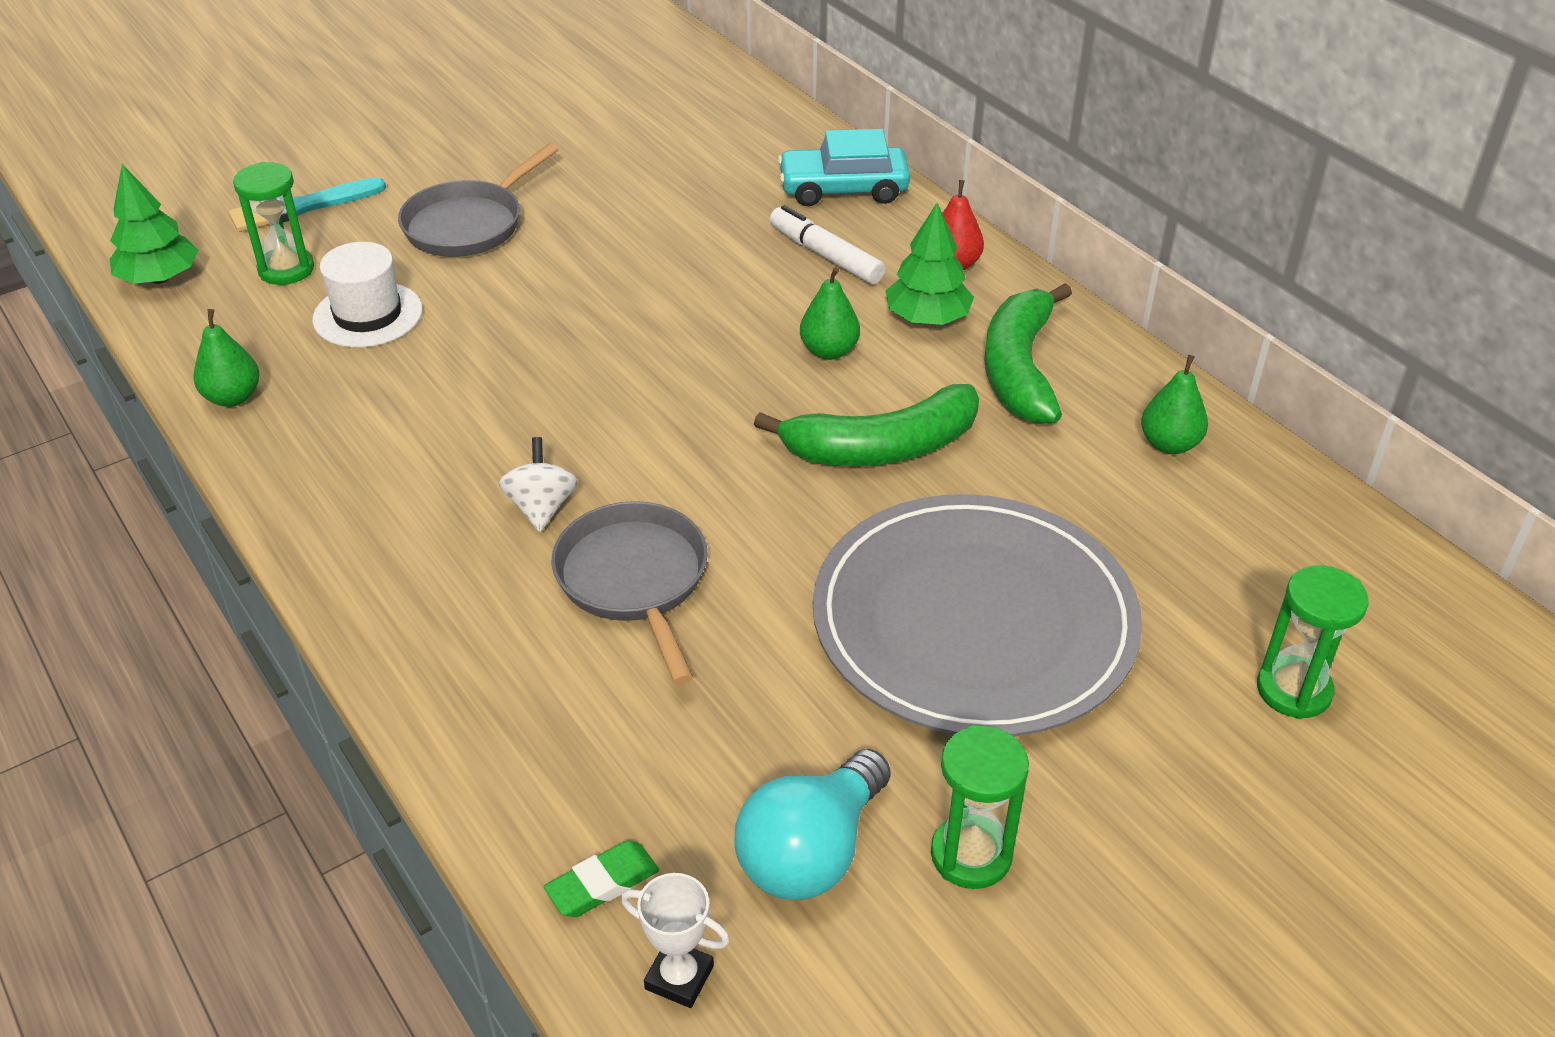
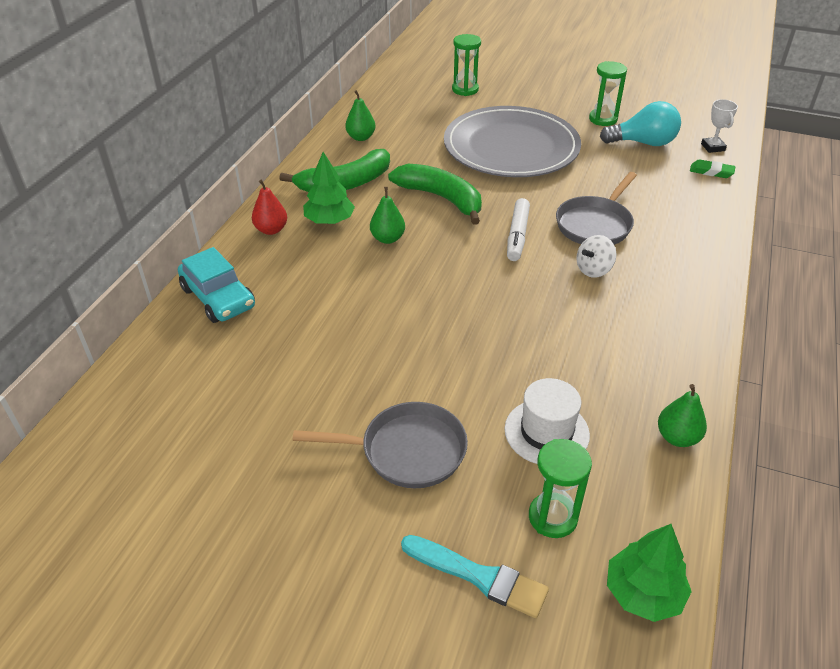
camera: 125 degrees left, 0 degrees up
(826, 255) = (300, 274): white marker -> white marker (517, 235)

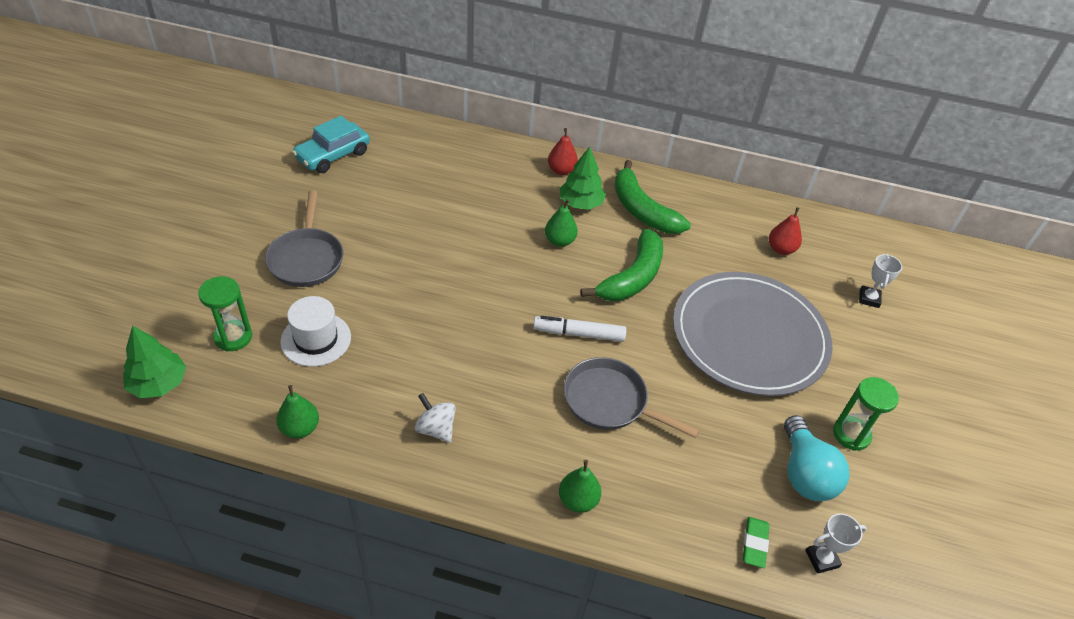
camera: 80 degrees right, 5 degrees up
(218, 298) = (471, 152): turquoise car -> turquoise car (333, 155)
(361, 137) = (728, 216): green pear -> green pear (578, 500)
(406, 118) = (781, 249): none -> red pear
(465, 89) = (869, 298): green hourglass -> white trophy
(479, 577) = (193, 295): turquoise brush -> none
(593, 270) = (529, 392): white spinning top -> white spinning top (435, 428)

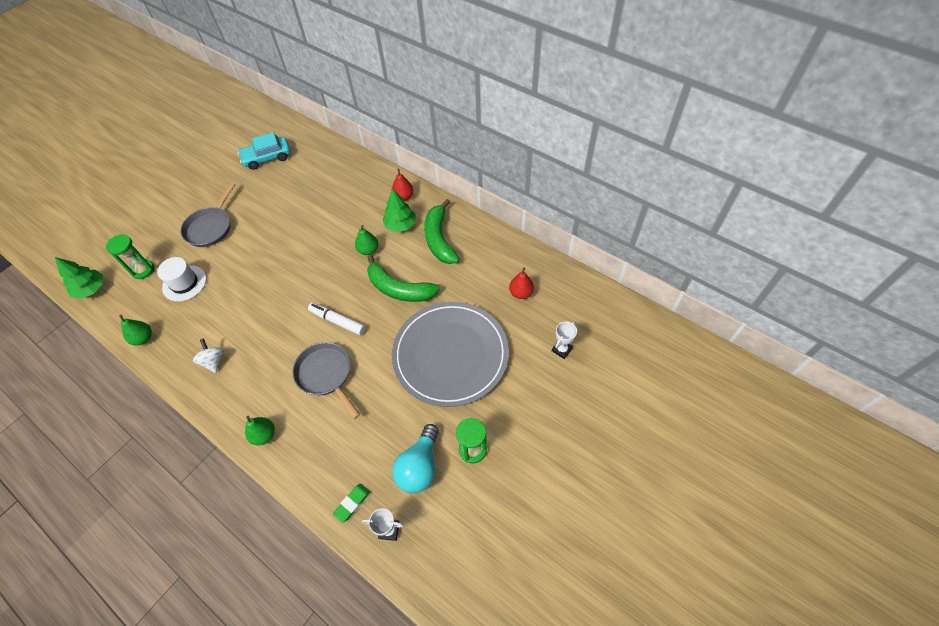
camera: 30 degrees right, 10 degrees up
(632, 277) = (399, 289): green banana -> green banana turned 60 degrees clockwise

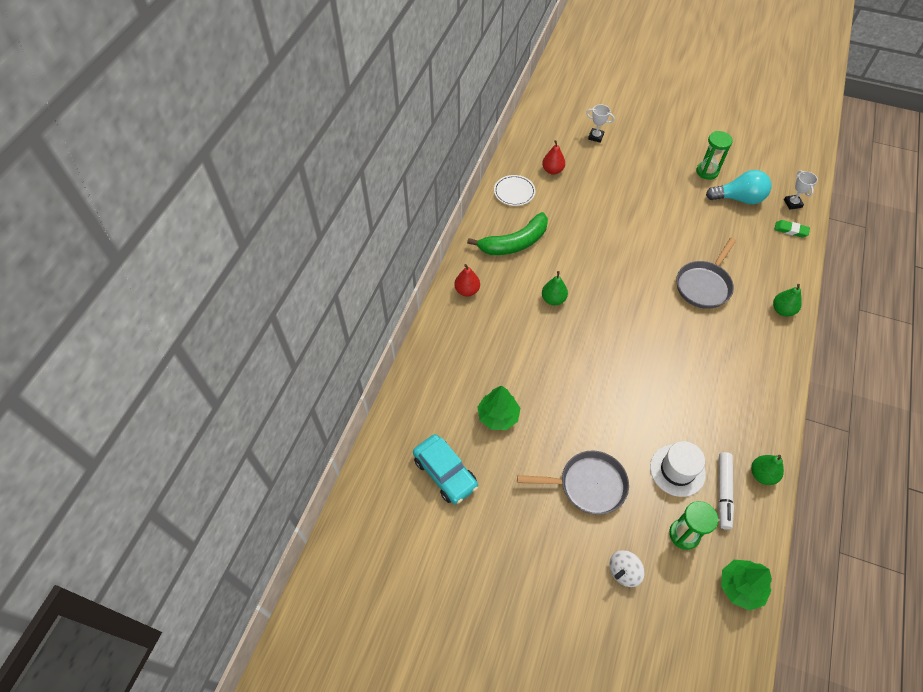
camera: 110 degrees left, 0 degrees up
(214, 361) = (745, 387): white spinning top -> white spinning top (623, 572)
(337, 321) = (647, 296): white marker -> white marker (723, 492)
(399, 289) = (588, 258): green banana -> none
(400, 225) = (508, 281): green tree -> green tree (498, 416)
(450, 354) = (637, 203): grey plate -> none
(501, 254) = (514, 192): none -> white plate

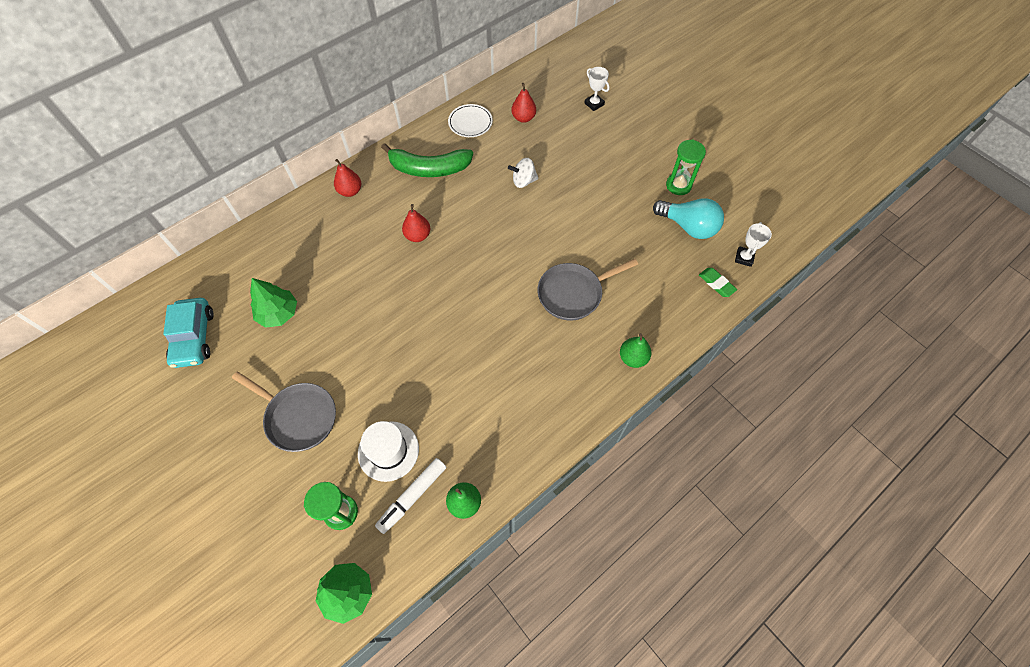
camera: 30 degrees right, 5 degrees up
(553, 299) = (418, 236): green pear -> red pear
(623, 572) = (259, 511): white spinning top -> white spinning top (523, 181)

